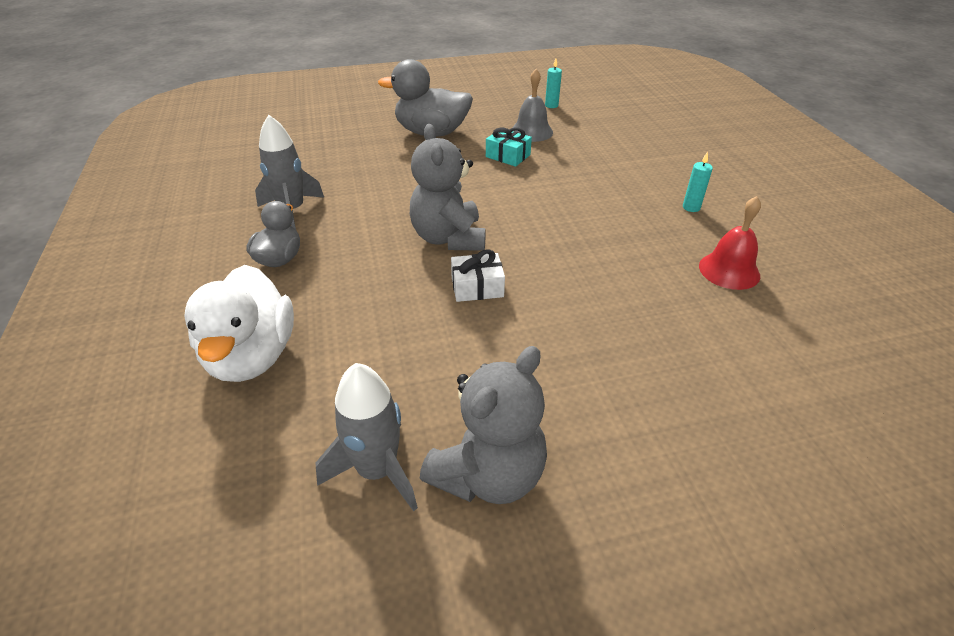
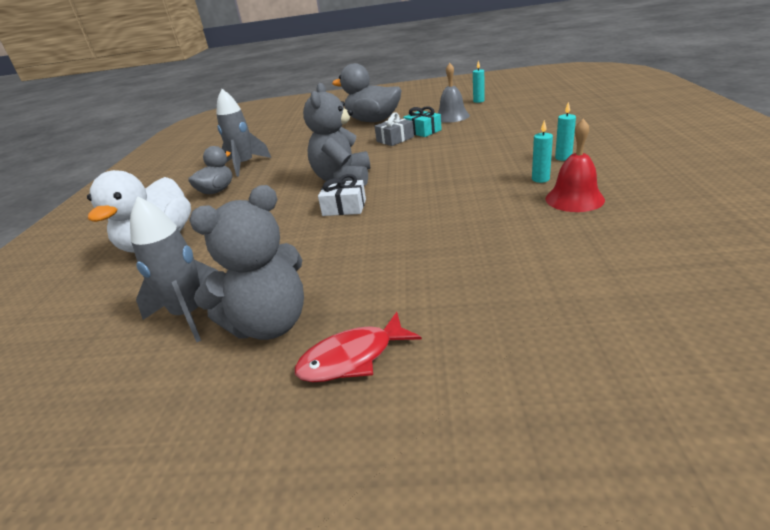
camera: 20 degrees right, 10 degrees down
(479, 169) = (395, 139): none -> grey gift
(609, 510) = (352, 358): none -> red fish
(682, 240) = (540, 179): none -> turquoise candle

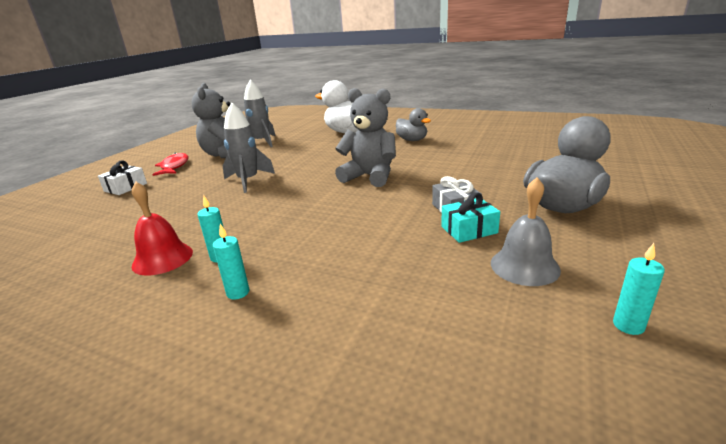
camera: 110 degrees right, 5 degrees down
(244, 165) = (461, 146): grey rocket -> grey rocket (248, 181)
(344, 207) = (314, 173): white gift -> white gift (125, 187)

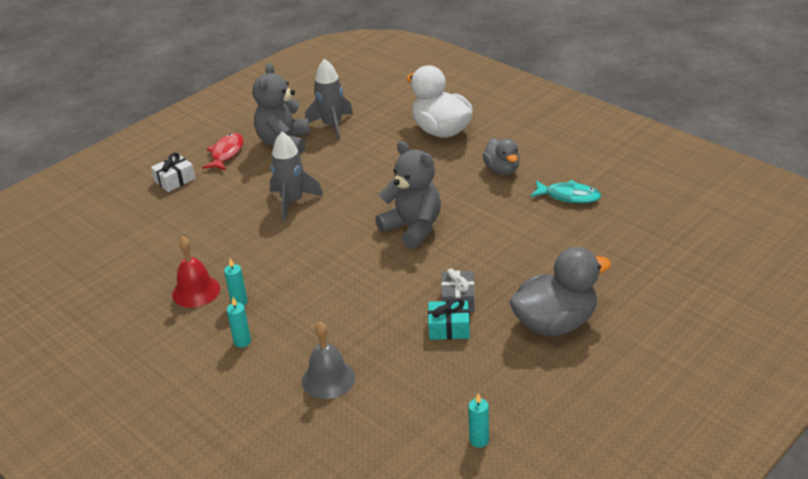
camera: 20 degrees right, 10 degrees up
(476, 143) = (569, 196): none -> turquoise fish
(524, 266) = (459, 376): grey bell -> grey bell (328, 379)

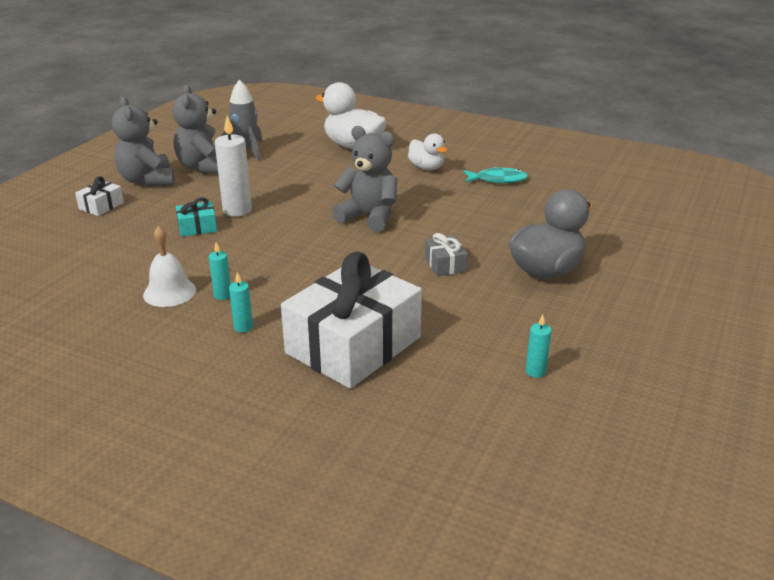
camera: 20 degrees left, 5 degrees down
(196, 291) = (169, 292): red bell -> white bell
(226, 153) = (147, 180): red fish -> grey teddy bear
(292, 202) = (237, 210): grey rocket -> white candle
(328, 379) = (353, 345): grey bell -> white gift
(449, 328) = (450, 287): turquoise gift -> turquoise gift (197, 227)
(502, 170) = (426, 167): grey duck -> white duck

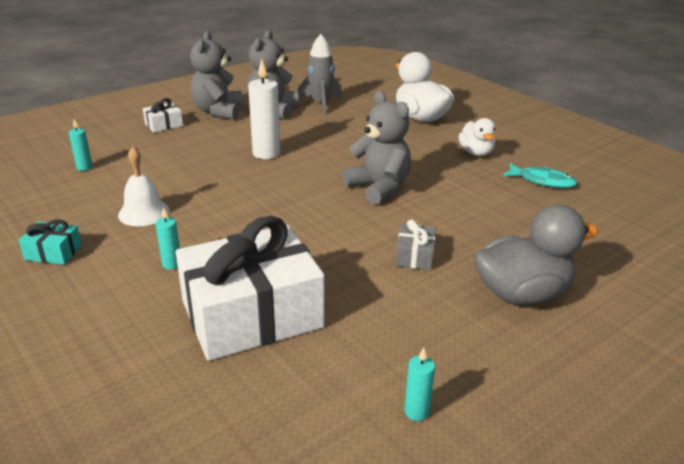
camera: 25 degrees right, 0 degrees up
(197, 227) = (220, 161): turquoise gift -> turquoise gift (53, 252)
(222, 295) = (183, 228): turquoise candle -> turquoise candle (84, 167)

